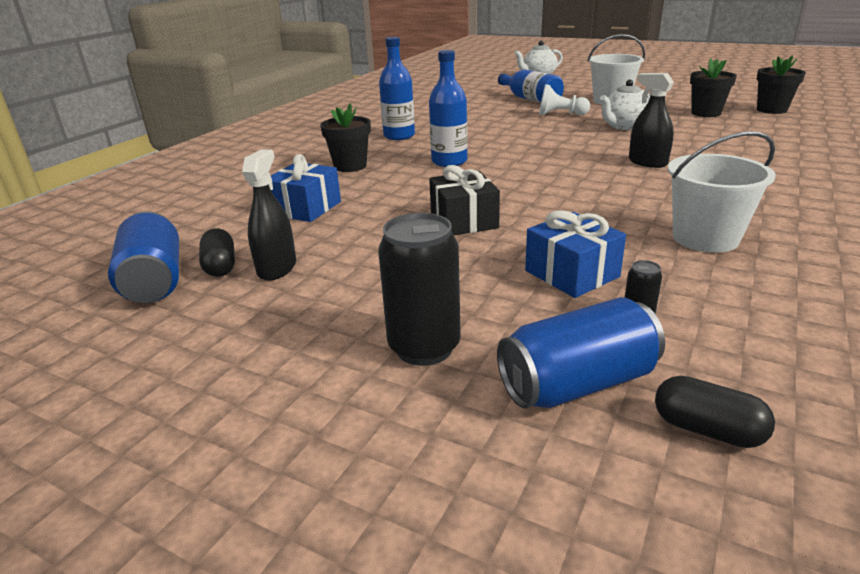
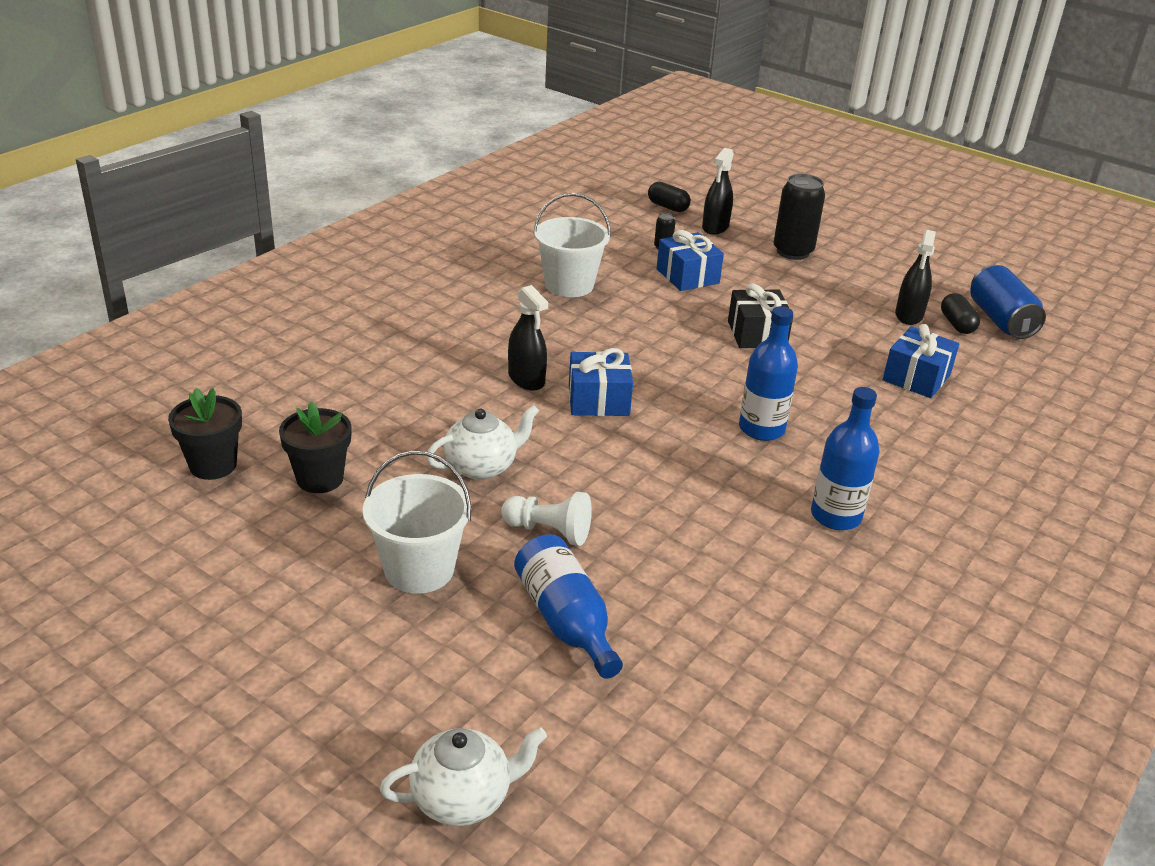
camera: 175 degrees left, 5 degrees up
(350, 166) = (892, 445): black flower pot -> none
(577, 384) = (715, 227): blue can -> black spray bottle
(580, 159) = (598, 400): none -> blue gift

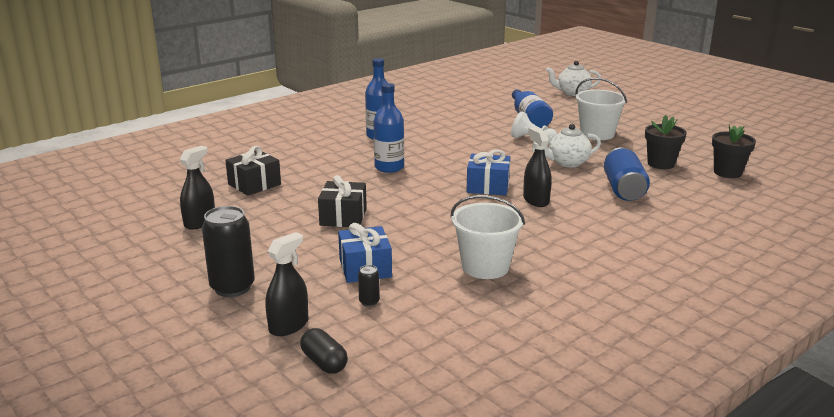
camera: 165 degrees left, 10 degrees down
(916, 377) = (254, 184): blue gift -> black gift
(957, 324) = (170, 213): black capsule -> none
(1001, 320) = (128, 214): blue can -> blue can (623, 189)

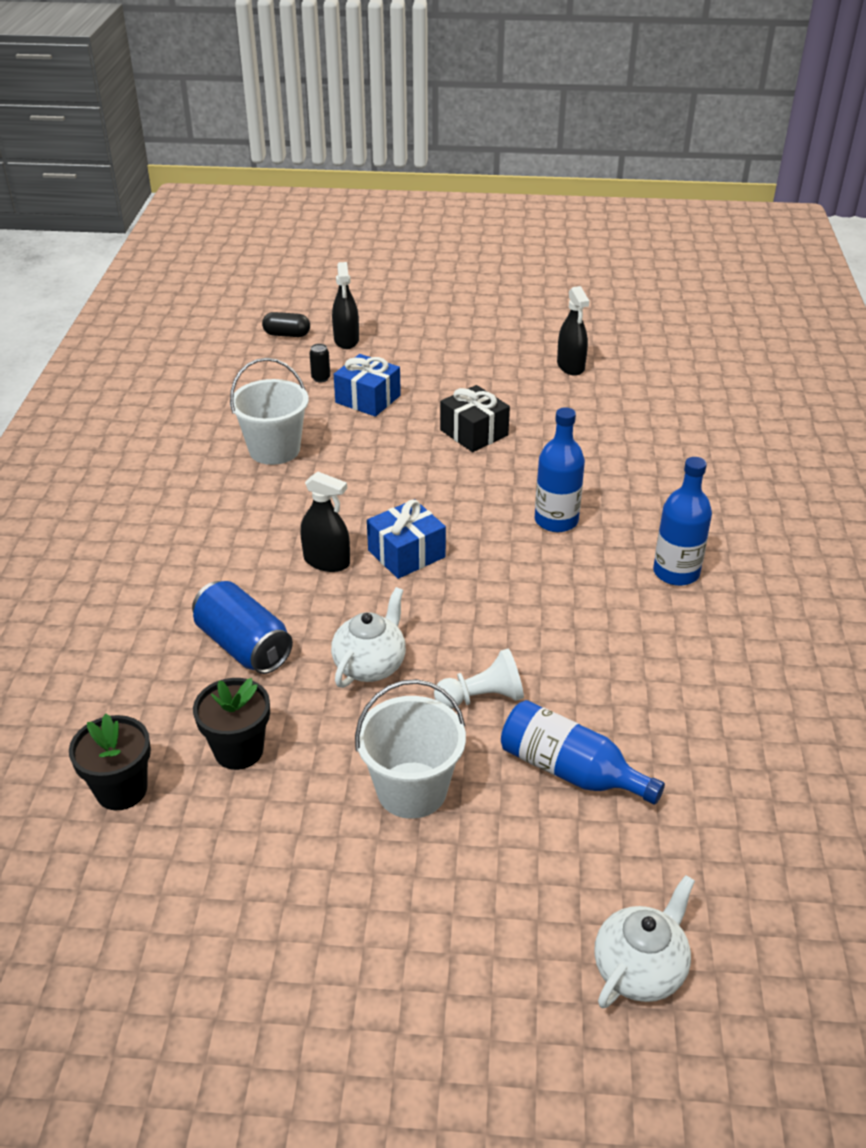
camera: 135 degrees right, 15 degrees up
(232, 287) = (431, 341): black can -> none
(254, 184) = (624, 421): black gift -> none

